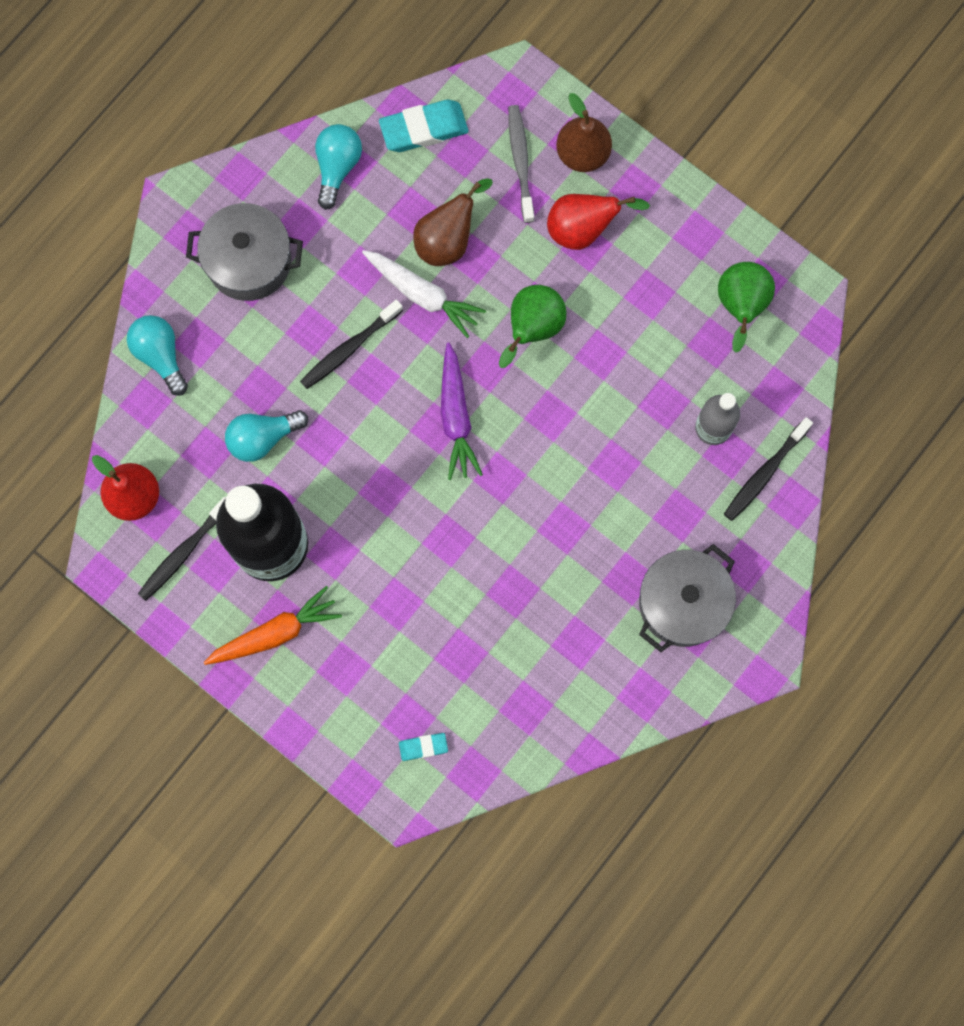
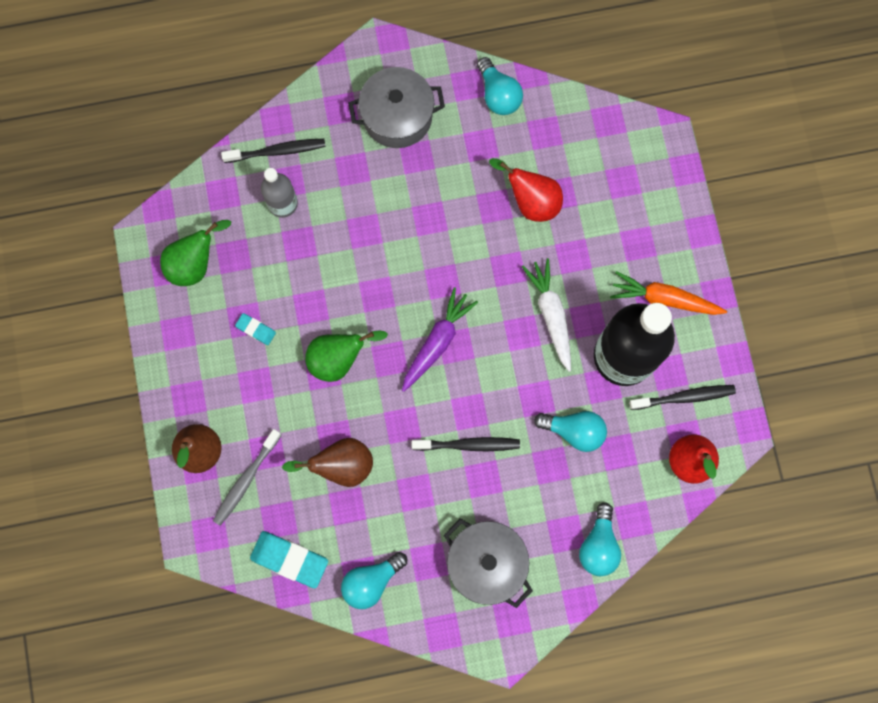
camera: 140 degrees left, 0 degrees up
(422, 295) = (390, 441): white carrot -> white carrot (551, 315)
(423, 747) = (626, 159): turquoise eraser -> turquoise eraser (256, 330)
(583, 229) = (247, 398): red pear -> red pear (531, 201)
(604, 708) = (498, 95): none -> turquoise light bulb

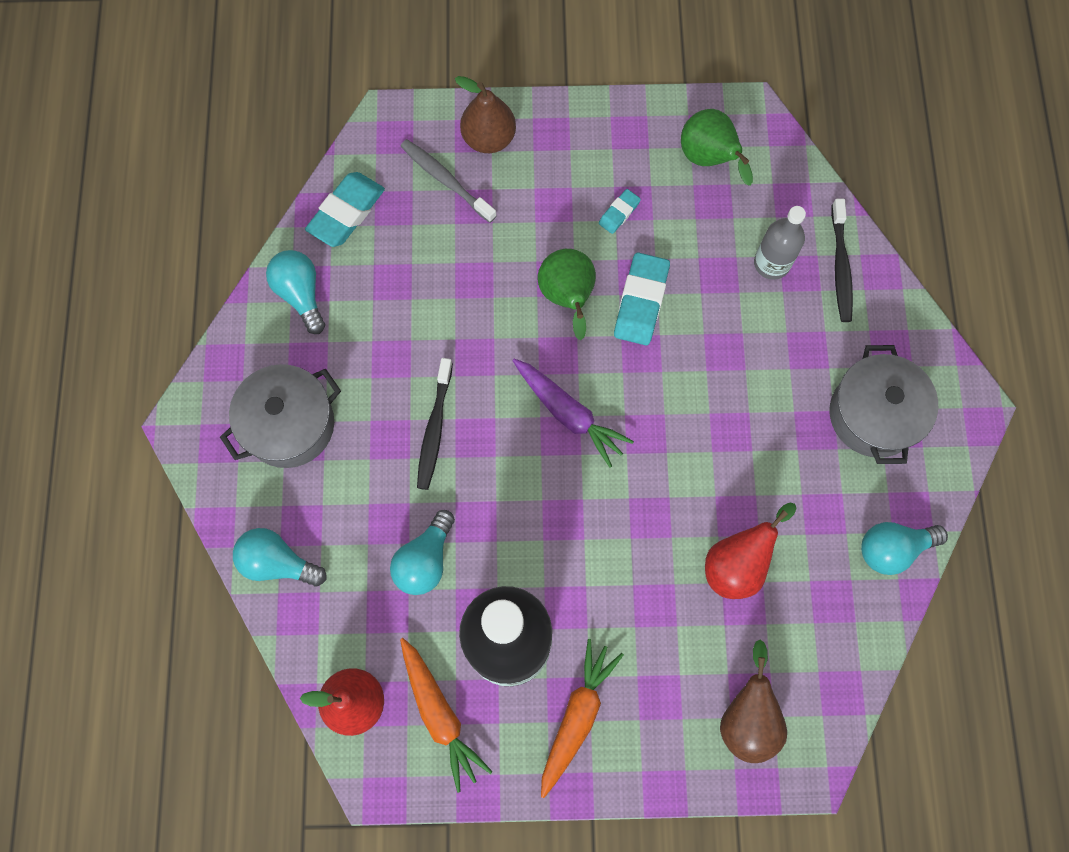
camera: 100 degrees right, 5 degrees down
(333, 301) = (641, 302): none -> turquoise eraser
(341, 465) = (440, 282): brown pear -> brown pear (747, 717)
(551, 315) = (580, 560): white carrot -> none
(684, 397) = (439, 714): black toothbrush -> orange carrot

